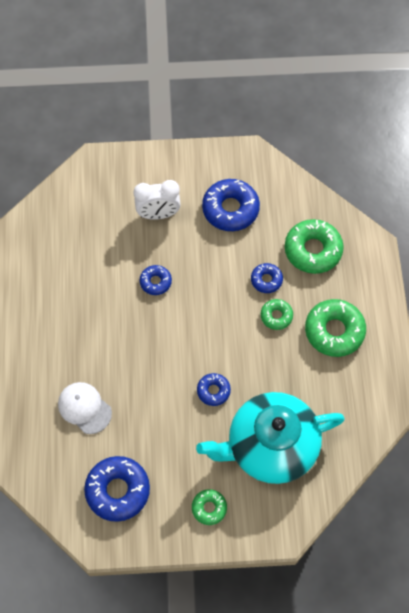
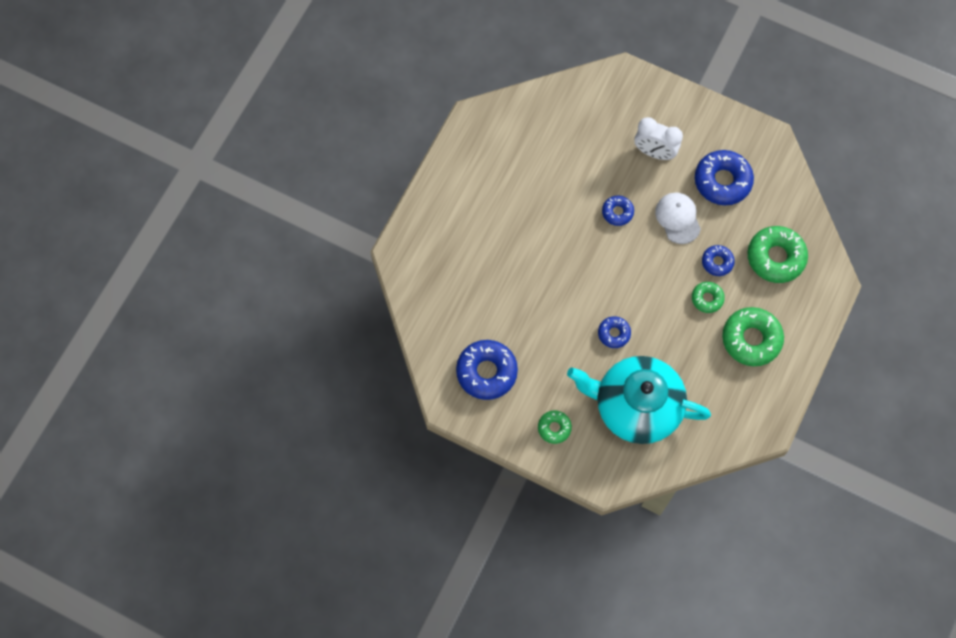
camera: 30 degrees right, 5 degrees up
(84, 408) = (496, 289): white cap -> white cap (678, 218)

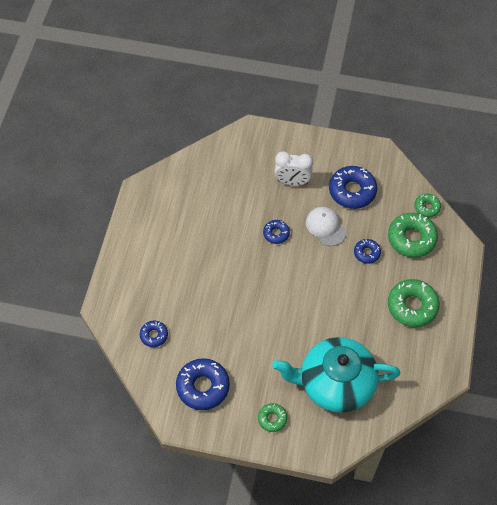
camera: 15 degrees left, 10 degrees down
(614, 333) = (300, 329): blue donut -> blue donut (154, 335)
(707, 299) = (367, 283): green donut -> green donut (427, 207)

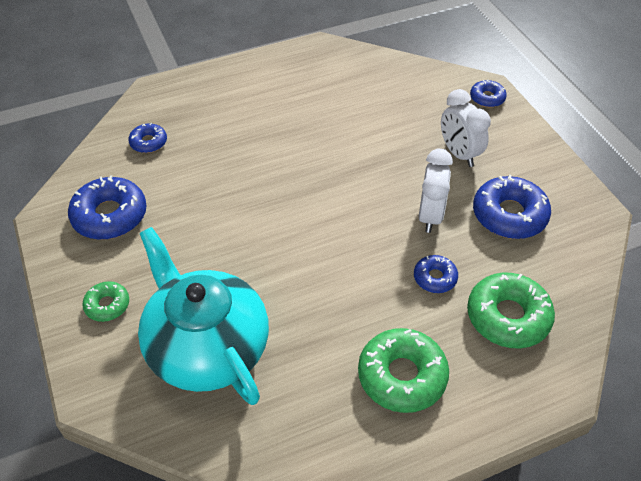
camera: 55 degrees right, 10 degrees down
(276, 233) = (373, 175): blue donut -> blue donut (487, 98)
(325, 227) = (430, 216): white cap -> white clock
(427, 207) = (575, 308): green donut -> none

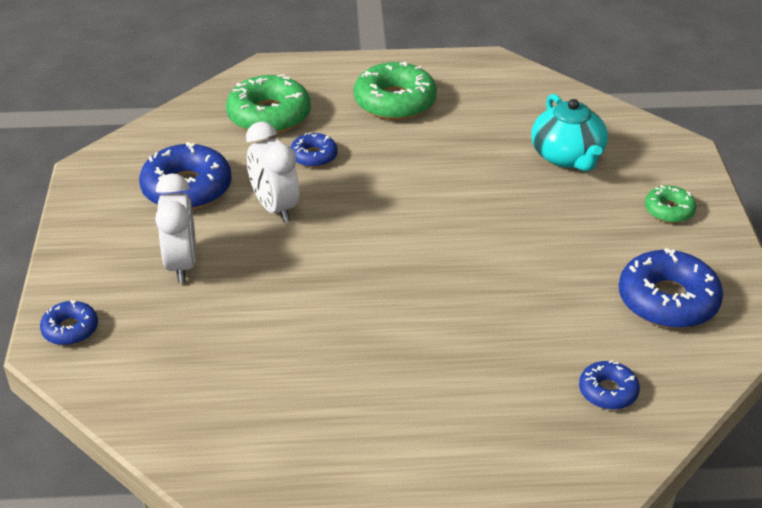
camera: 160 degrees left, 10 degrees down
(207, 347) = (567, 156): turquoise teapot -> turquoise teapot, size x0.60
(430, 216) = (275, 208): white clock -> white clock turned 60 degrees counterclockwise

